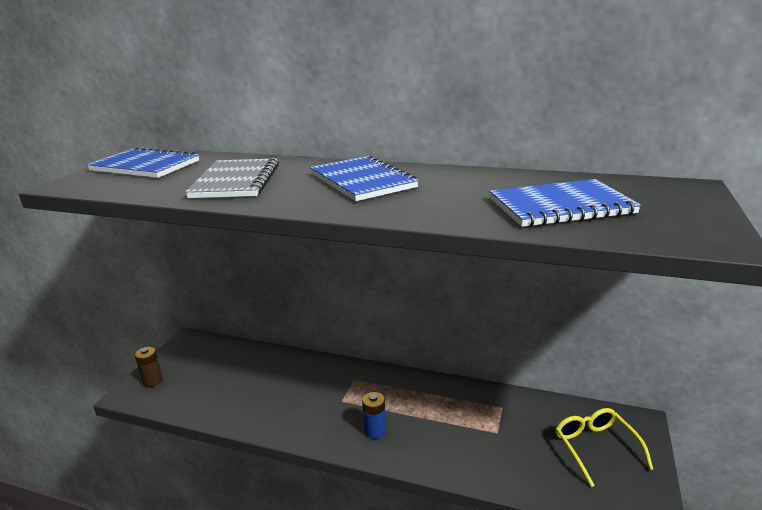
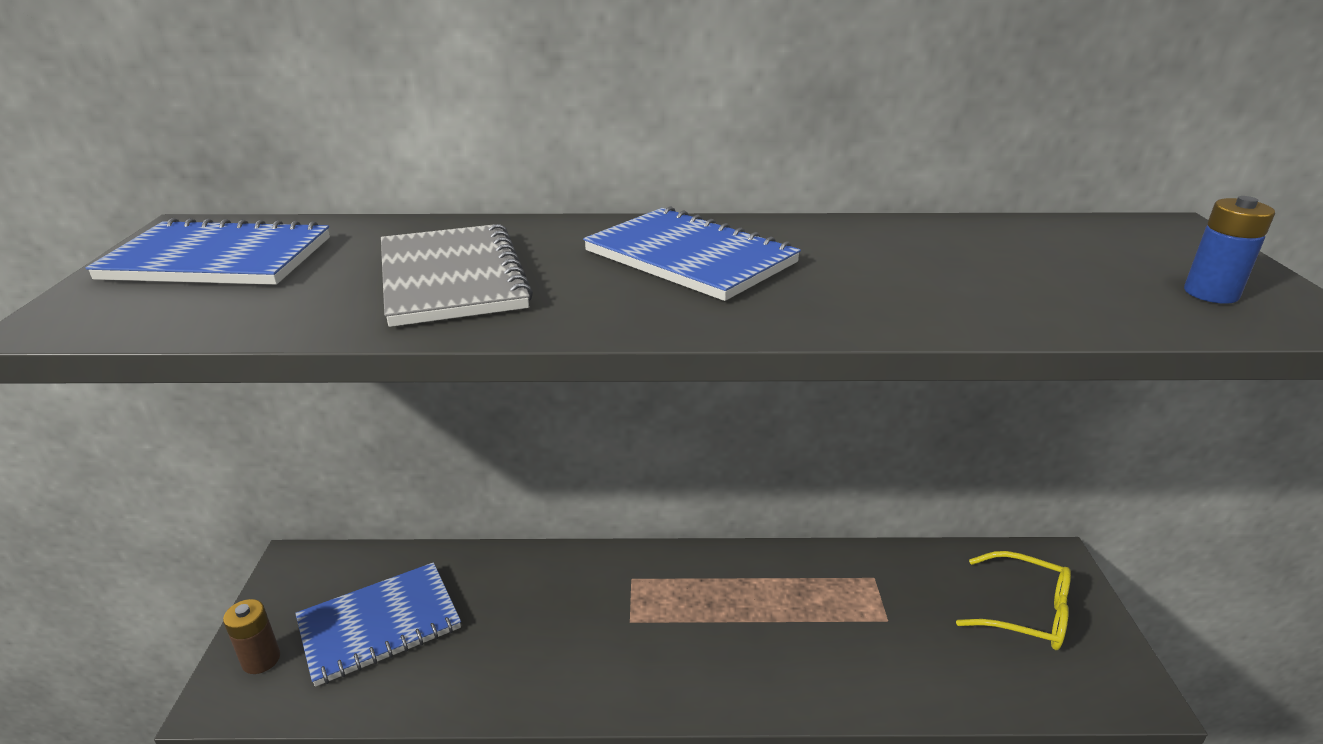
camera: 20 degrees left, 5 degrees up
(375, 431) = (709, 661): blue battery -> blue battery (1211, 293)
(560, 206) = (1048, 278): blue notebook -> blue notebook (379, 625)
(595, 447) = (1025, 612): yellow glasses -> yellow glasses turned 150 degrees clockwise

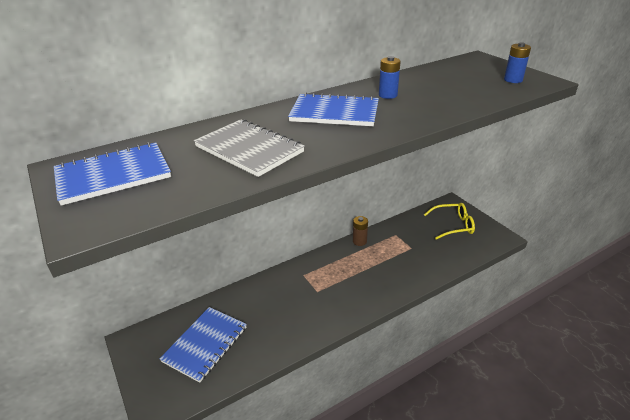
camera: 30 degrees left, 5 degrees up
(261, 659) = (159, 386): brown battery -> brown battery (359, 241)
(844, 252) = (388, 95): none -> blue battery

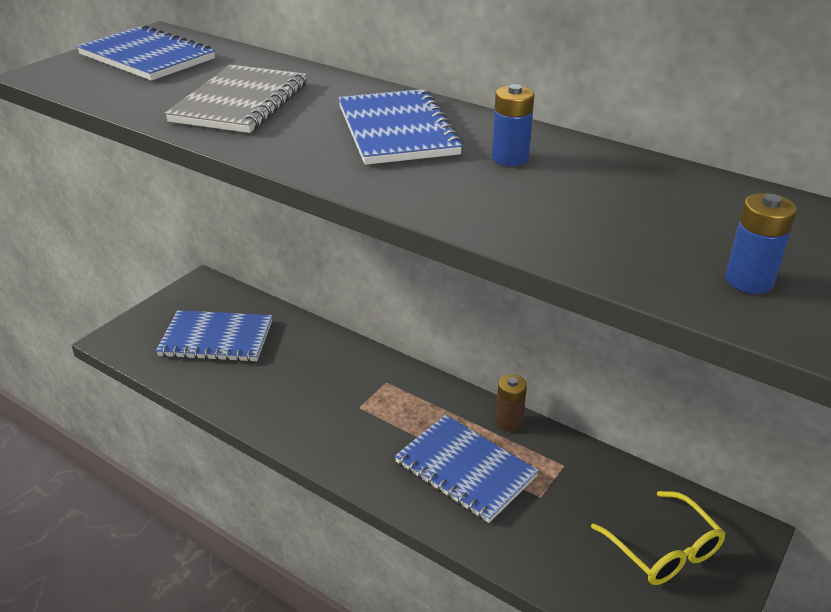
camera: 65 degrees right, 0 degrees up
(384, 265) = (465, 470): none -> blue notebook

